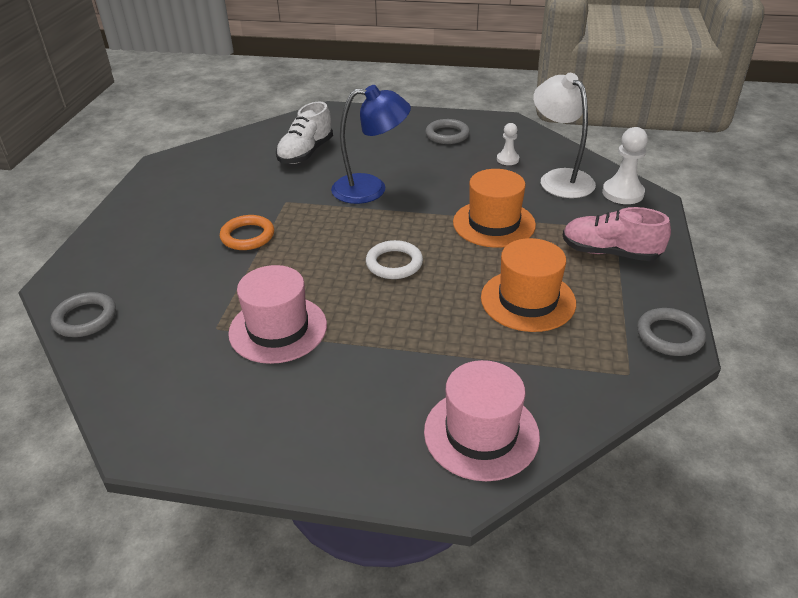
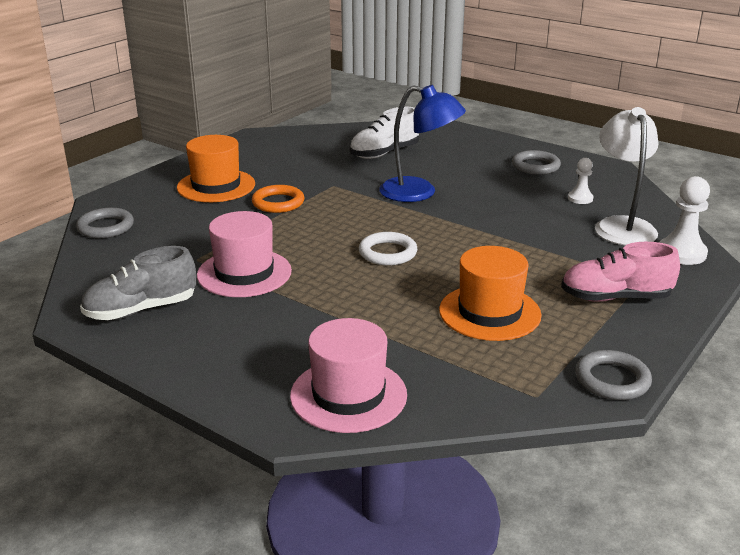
camera: 25 degrees right, 10 degrees down
(206, 409) = (141, 310): none -> grey shoe
(494, 223) = (514, 246): orange hat -> orange hat (216, 186)
(610, 253) = (615, 298): pink shoe -> pink shoe turned 45 degrees counterclockwise

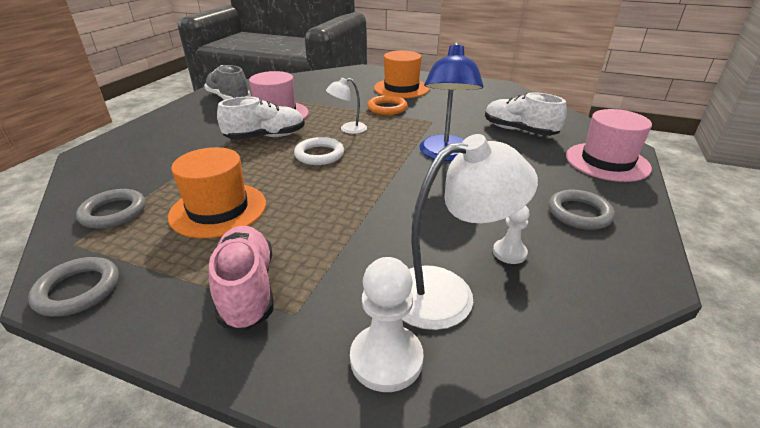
camera: 75 degrees right, 5 degrees up
(106, 227) = (326, 75): grey ring -> grey ring (113, 212)
(319, 283) = (266, 137): none -> white shoe
(327, 231) = (348, 129): none -> white lamp
(348, 395) = (113, 165): pink hat -> pink hat (607, 162)

